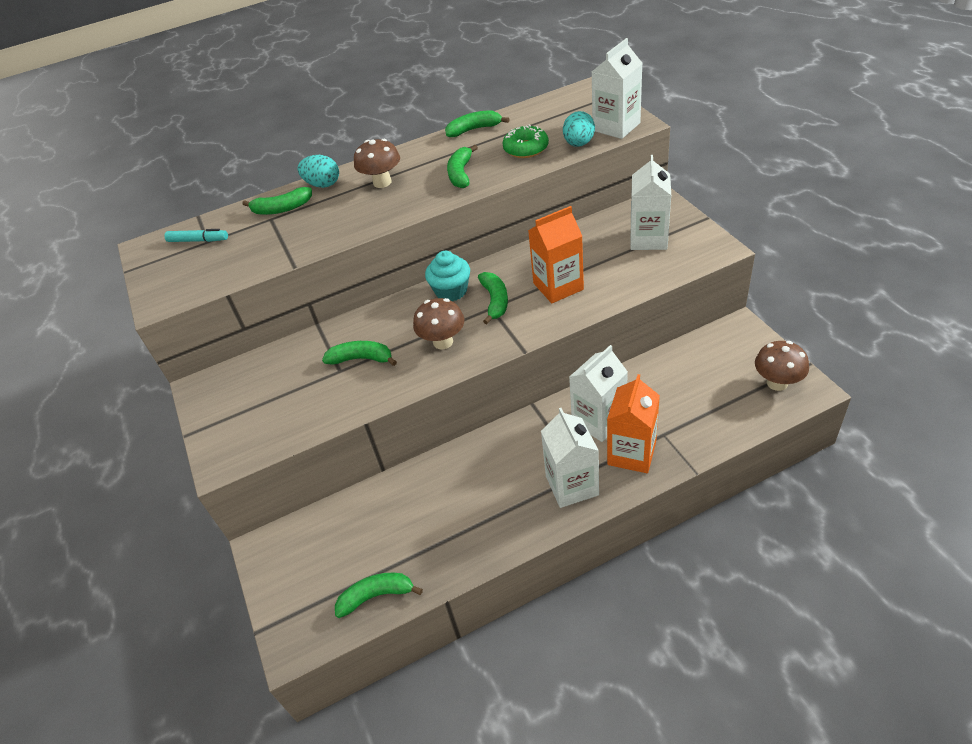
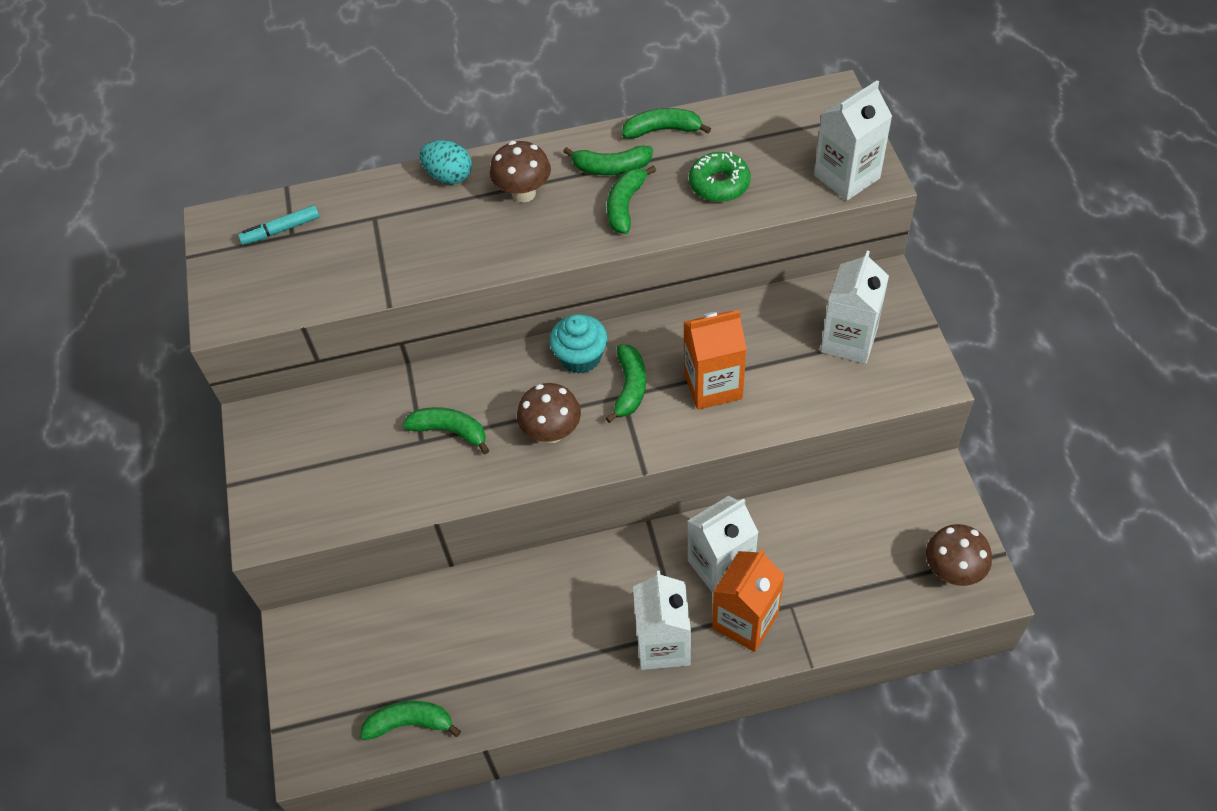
camera: 10 degrees right, 10 degrees up
(198, 240) = (281, 230): turquoise marker -> turquoise marker turned 135 degrees clockwise
(282, 209) = (391, 204): green banana -> green banana (611, 168)
(579, 144) = (789, 194): turquoise egg -> none

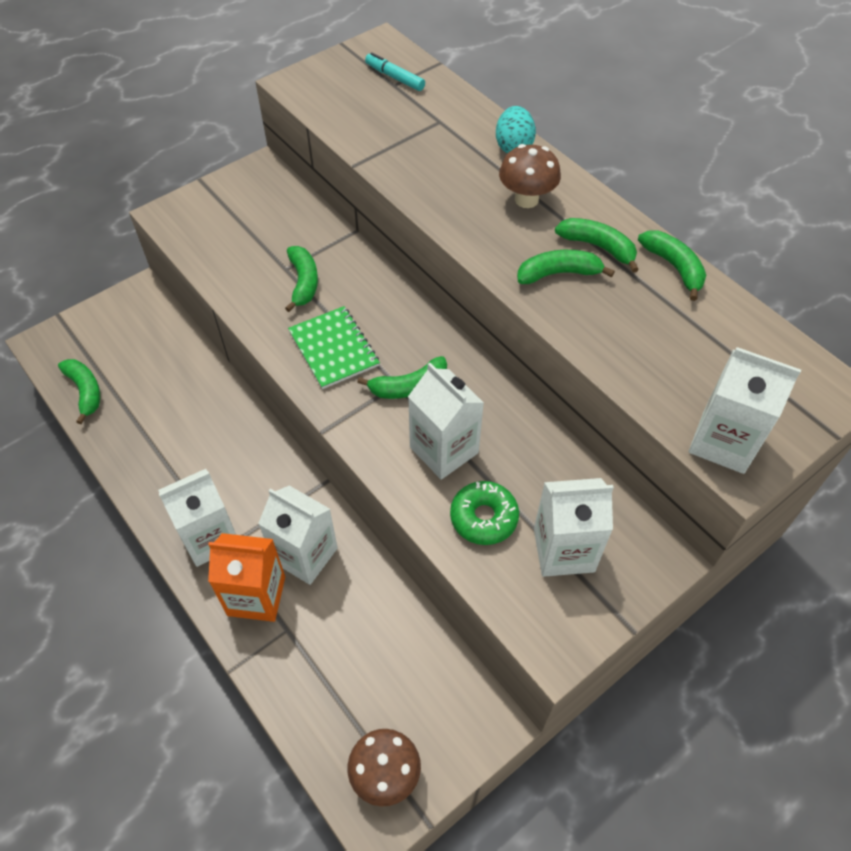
camera: 60 degrees right, 0 degrees up
(551, 432) = (334, 349): brown mushroom -> green notebook
(580, 357) = (422, 339): turquoise cupcake -> none
(611, 168) = (598, 247): green banana -> green banana turned 150 degrees clockwise
(713, 385) = (444, 450): orange carton -> white carton
(719, 184) = (635, 335): green donut -> green donut (483, 517)

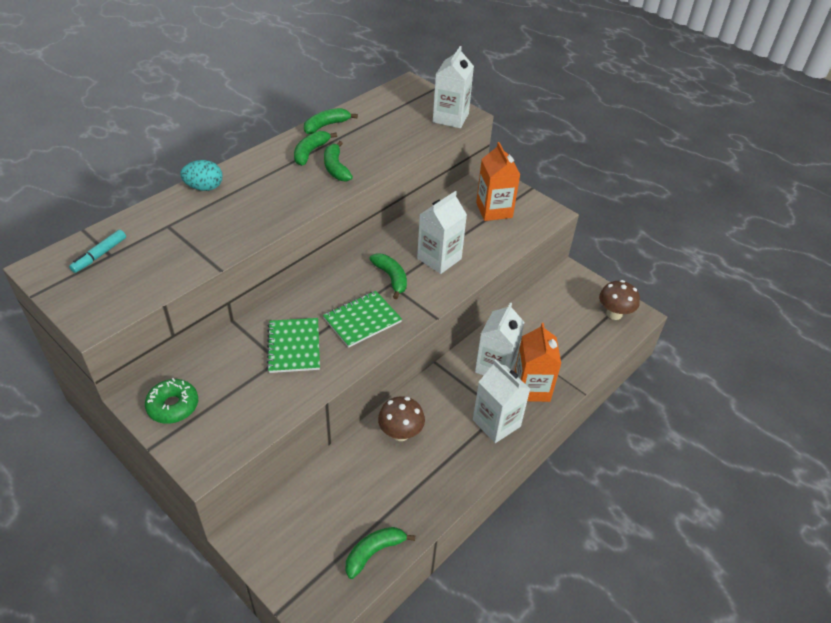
camera: 100 degrees left, 10 degrees down
(303, 282) = (294, 346): green banana -> green notebook
(483, 517) = (482, 240): green donut -> green donut (173, 406)
(526, 199) = (264, 181): brown mushroom -> brown mushroom (400, 433)
(563, 550) = (494, 210): white carton -> orange carton

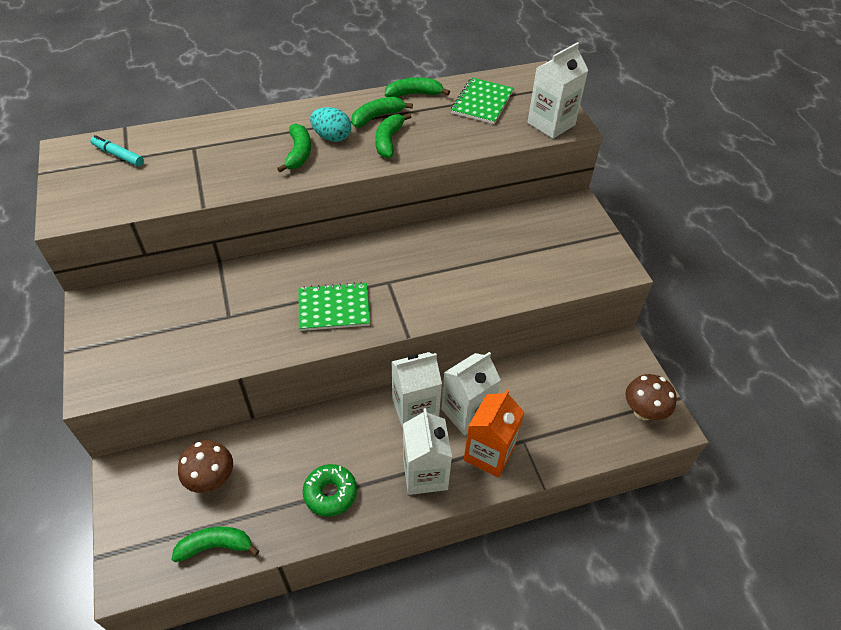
camera: 30 degrees right, 5 degrees up
(99, 255) = (118, 155): turquoise marker -> turquoise marker turned 60 degrees clockwise
(173, 406) = (112, 321): green donut -> green donut (330, 493)
(204, 187) = (253, 121): turquoise egg -> turquoise egg (332, 137)
(294, 346) = (252, 308): green notebook -> green notebook (482, 102)
(391, 278) = (394, 275): green banana -> green banana (299, 153)
(400, 433) = (324, 438): brown mushroom -> brown mushroom (212, 479)
(439, 258) = (458, 274): white carton -> white carton (415, 409)
(494, 210) = (556, 242): orange carton -> none

